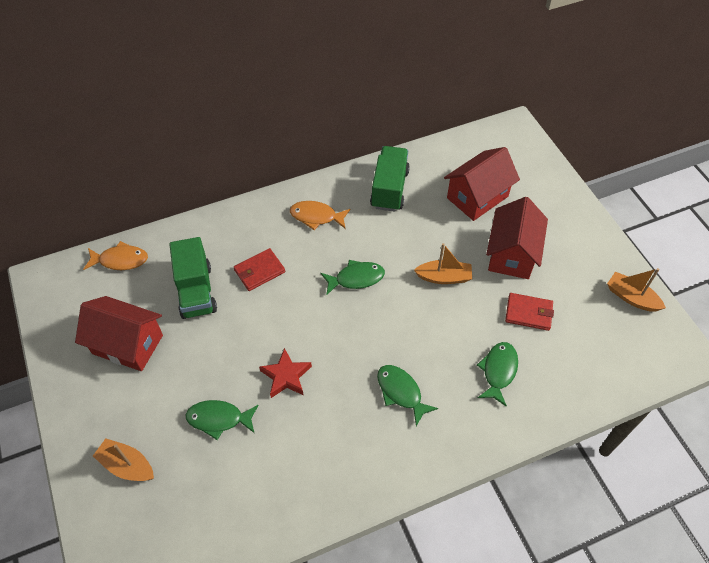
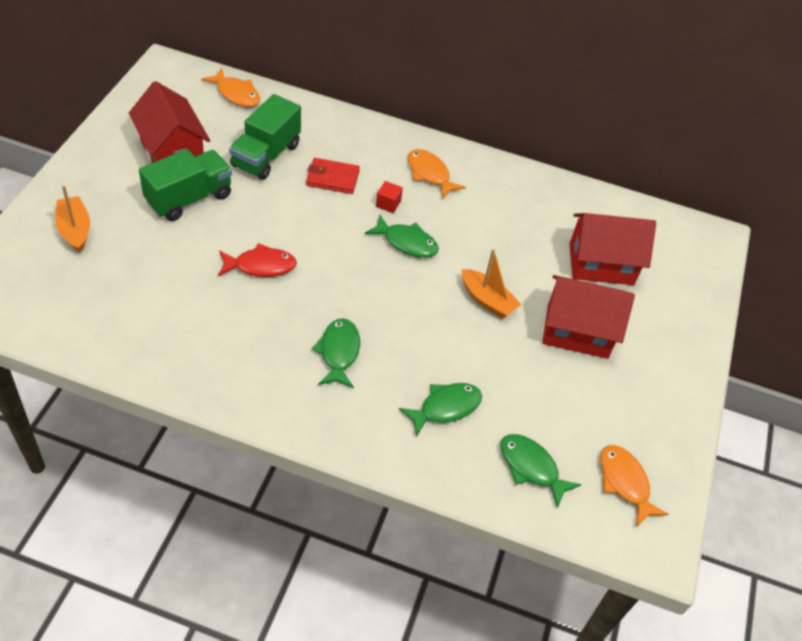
camera: 35 degrees right, 5 degrees down
(219, 419) = (174, 253): green fish -> green fish (531, 467)
(286, 376) = (260, 266): red star -> red fish
(315, 260) = (388, 204): none -> red cube
(389, 189) = (522, 199): green truck -> green truck (189, 198)
(511, 254) = (577, 331): red house -> red house turned 45 degrees clockwise
(528, 313) = (533, 388): red wallet -> none
(631, 297) = (658, 458): orange boat -> none
(632, 329) = (625, 483): none -> orange fish

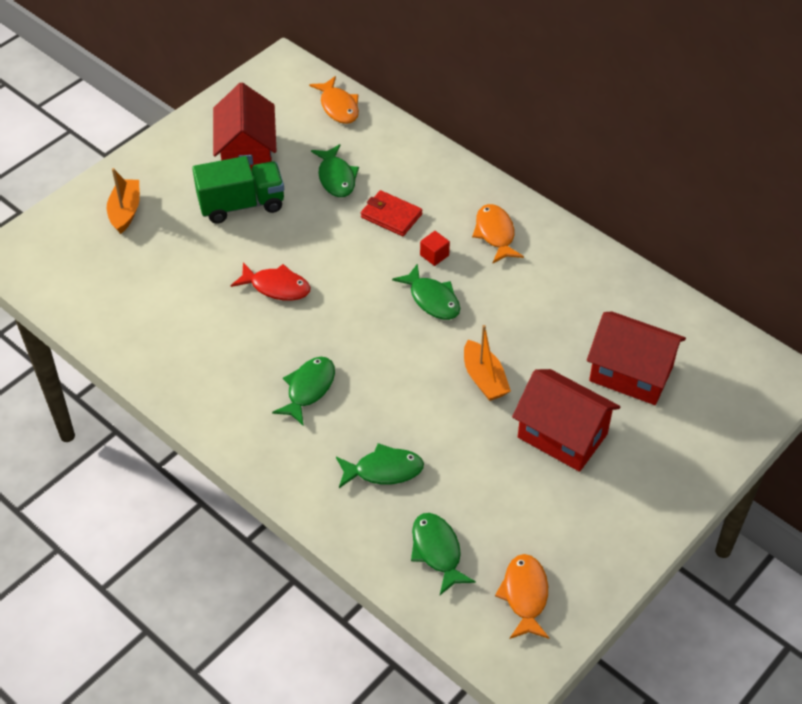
camera: 30 degrees right, 0 degrees up
(266, 155) = (336, 177): green truck -> green fish

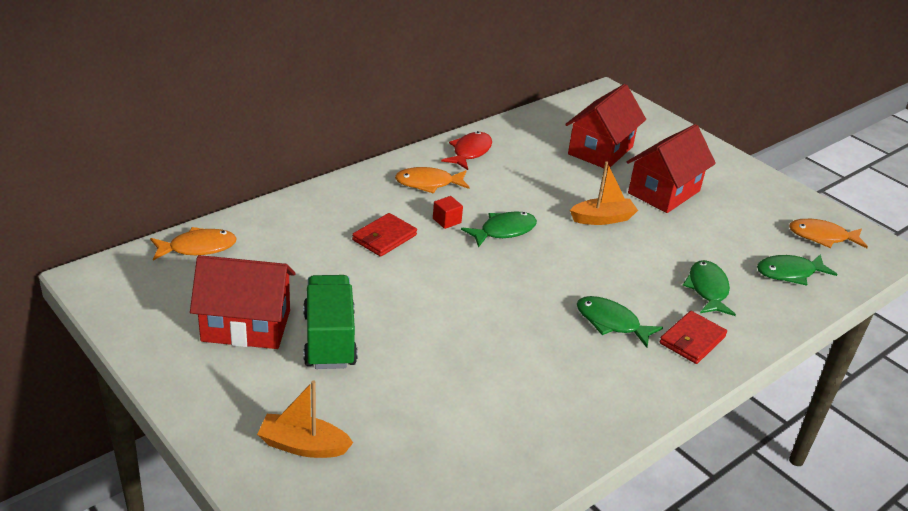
camera: 85 degrees left, 15 degrees down
(276, 287) = (467, 328): red fish -> red fish (470, 152)
(298, 453) = (692, 340): none -> red wallet
(336, 177) = (313, 265): green fish -> none

